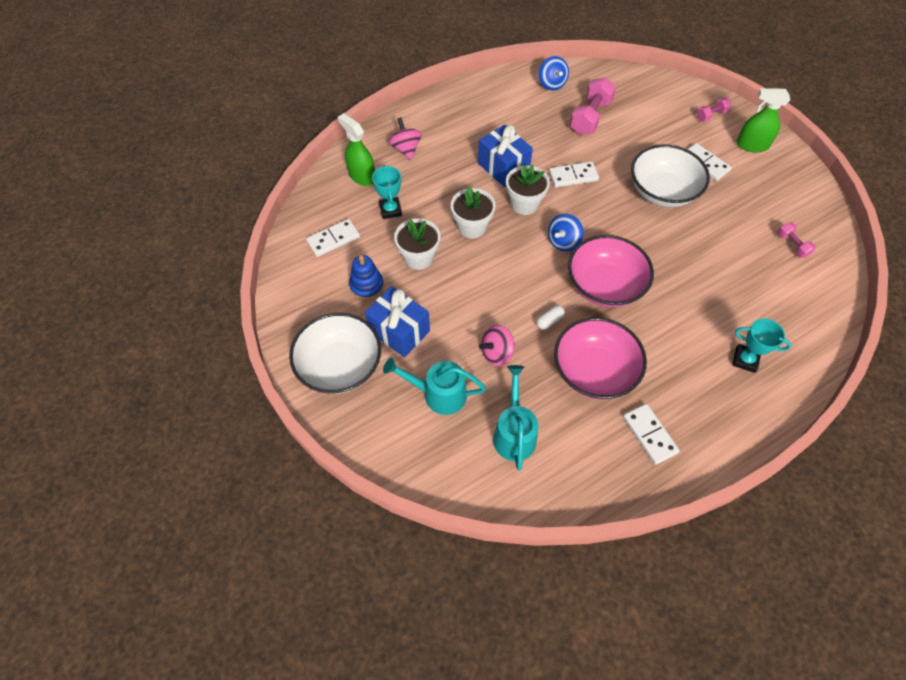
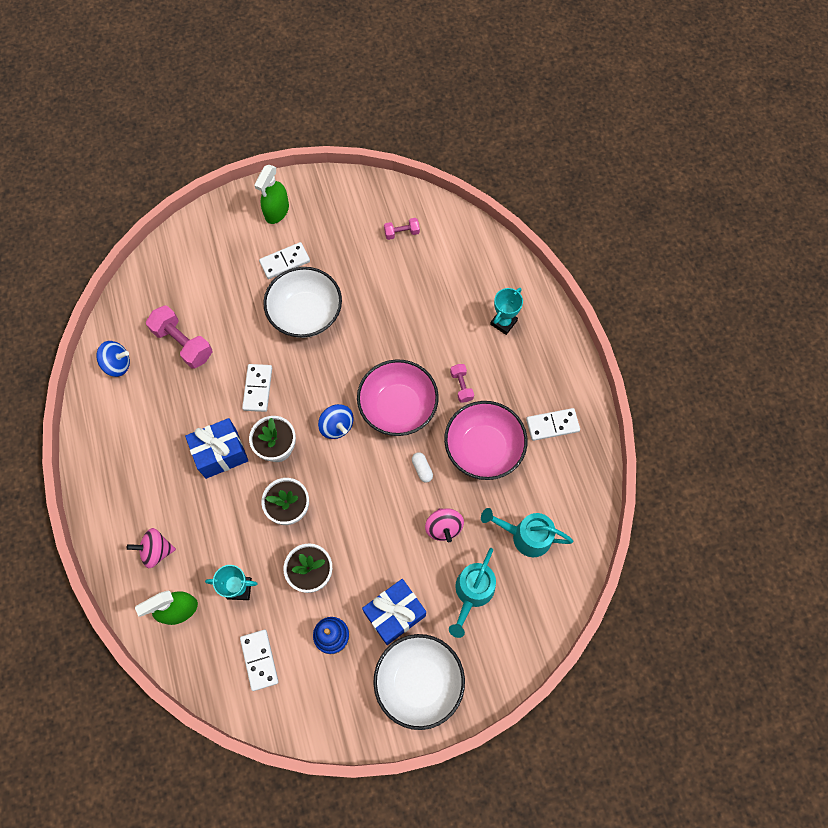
camera: 75 degrees left, 10 degrees up
(711, 115) = (225, 229): pink dumbbell -> pink dumbbell (461, 386)

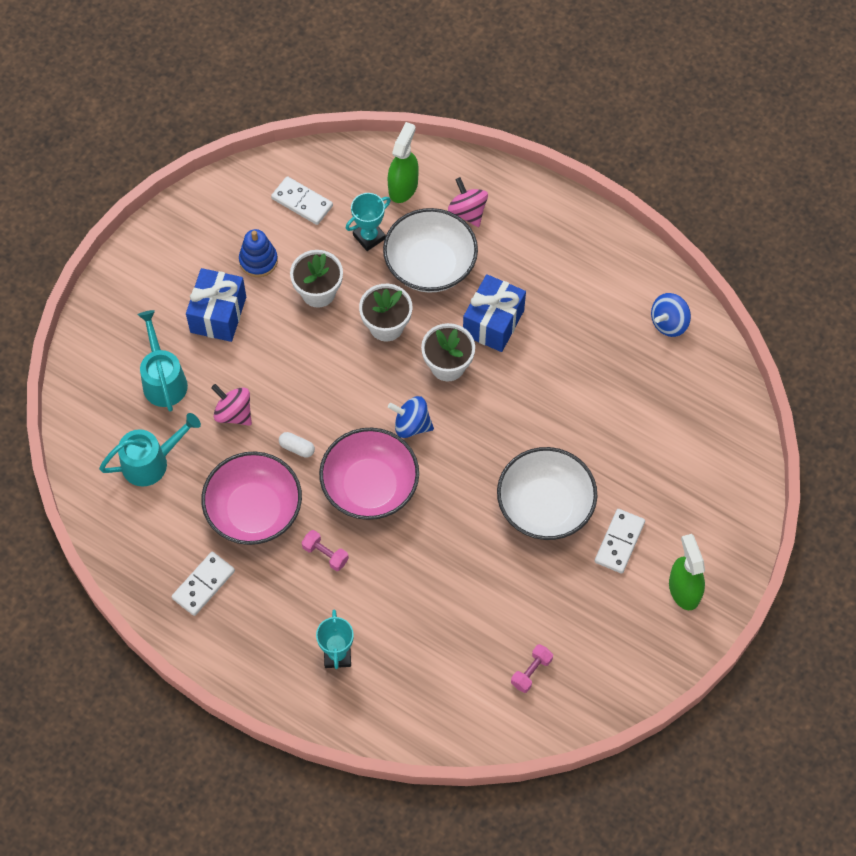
camera: 140 degrees right, 5 degrees down
(156, 551) = (467, 211): pink spinning top -> pink spinning top turned 75 degrees counterclockwise
(183, 343) = (631, 387): pink dumbbell -> none
(257, 388) = (518, 401): white domino -> none
(419, 682) = (154, 281): white bowl -> white bowl (430, 265)

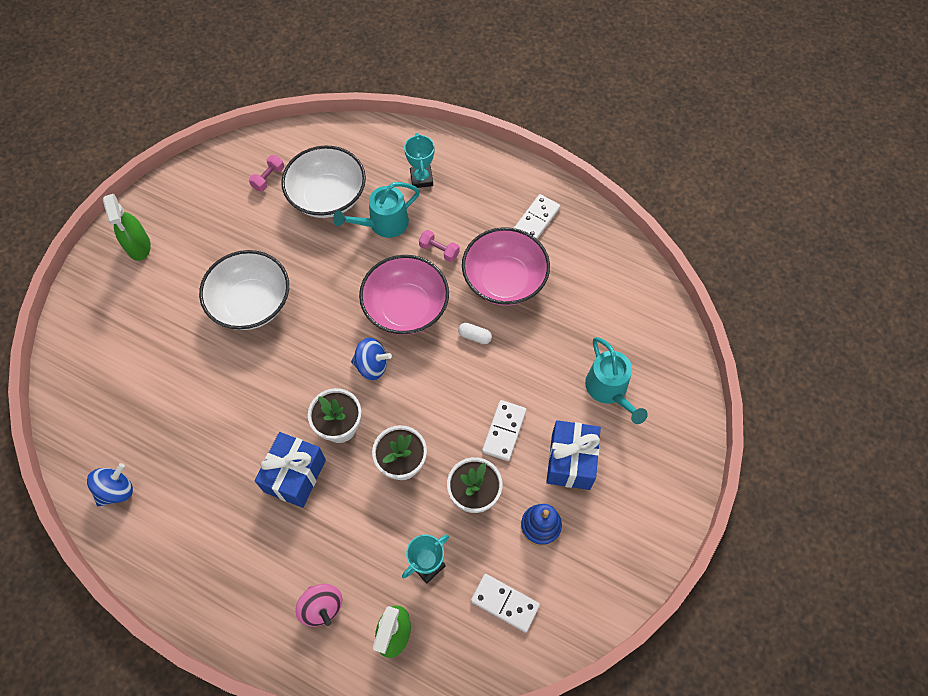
camera: 175 degrees right, 0 degrees up
(152, 462) = (602, 314): turquoise watering can -> turquoise watering can (383, 224)
(234, 413) = (537, 363): pink spinning top -> none
(430, 265) = (360, 536): white bowl -> white bowl (327, 197)
(619, 542) = (188, 279): white domino -> white domino (504, 431)

